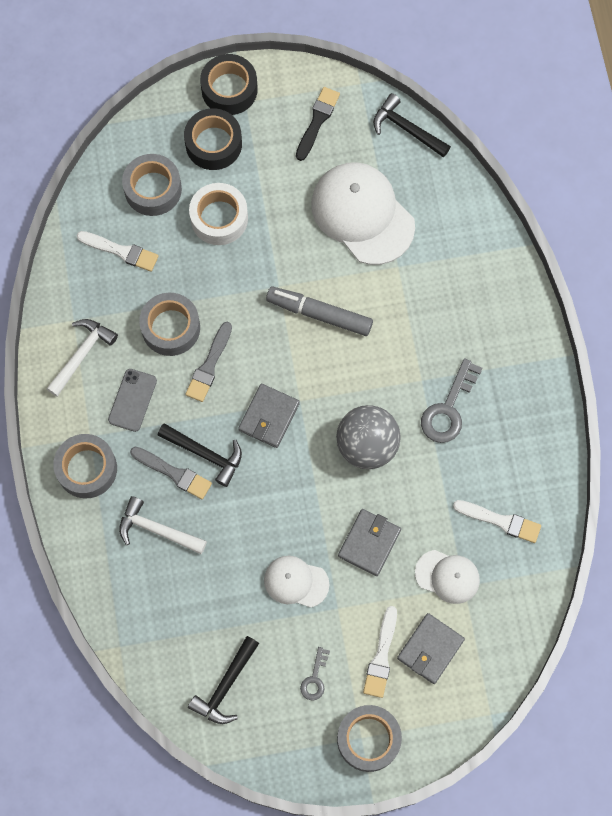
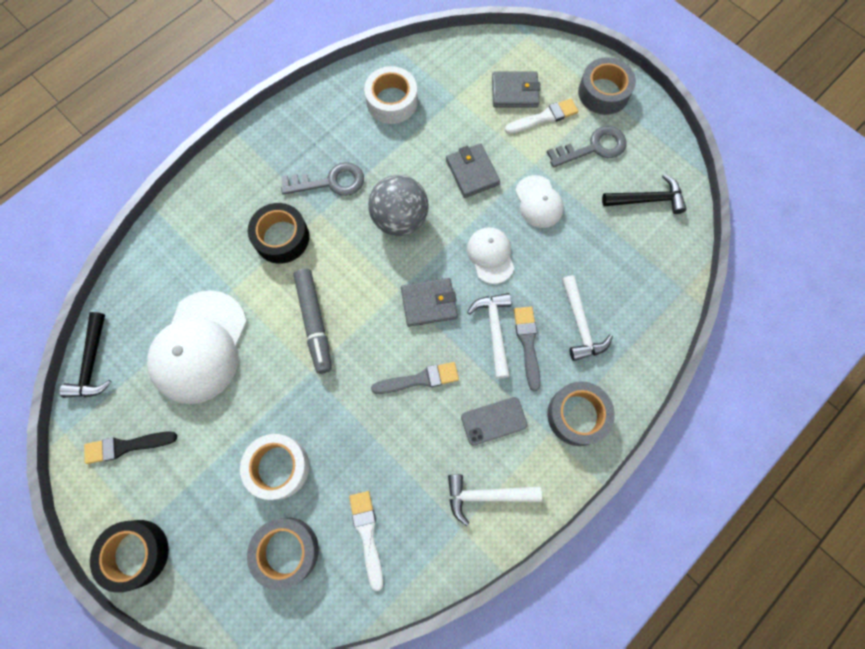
camera: 125 degrees left, 0 degrees up
(171, 328) = (409, 435): grey tape -> none
(205, 454) = (494, 330): black hammer -> white hammer
(213, 144) = (204, 527): black tape -> black tape (281, 237)
(315, 678) = (593, 147): grey key -> grey key, size x1.80
(369, 543) = (472, 172): grey wallet -> grey wallet turned 75 degrees clockwise
(447, 576) = (457, 110): white cap -> white cap (490, 255)
(500, 521) = (392, 101): white brush -> white tape

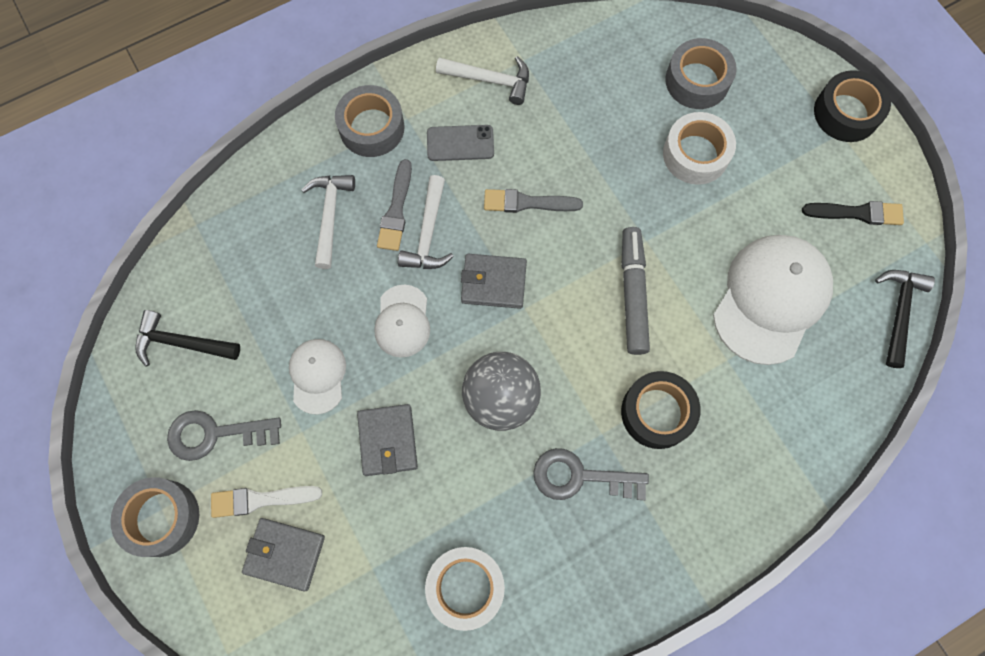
camera: 165 degrees left, 0 degrees up
(367, 534) = (615, 76): white brush -> none

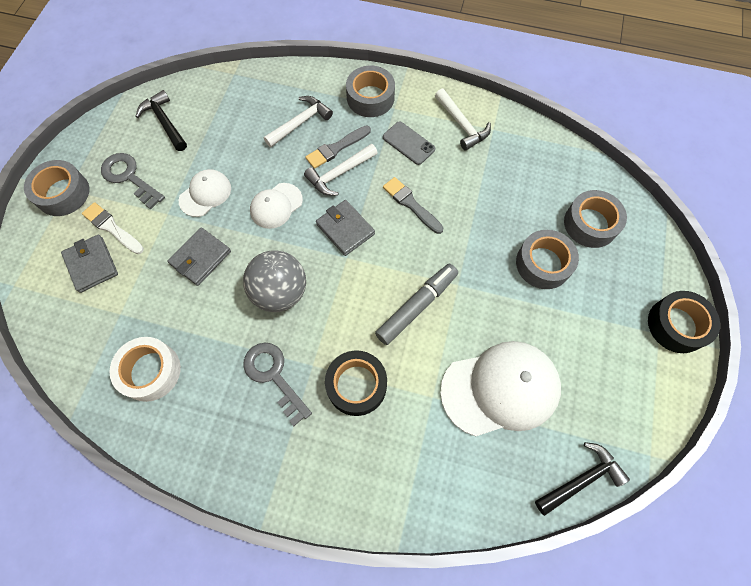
camera: 45 degrees right, 5 degrees down
(695, 154) = (543, 263): white tape -> grey tape
(857, 213) = (618, 392): black brush -> none

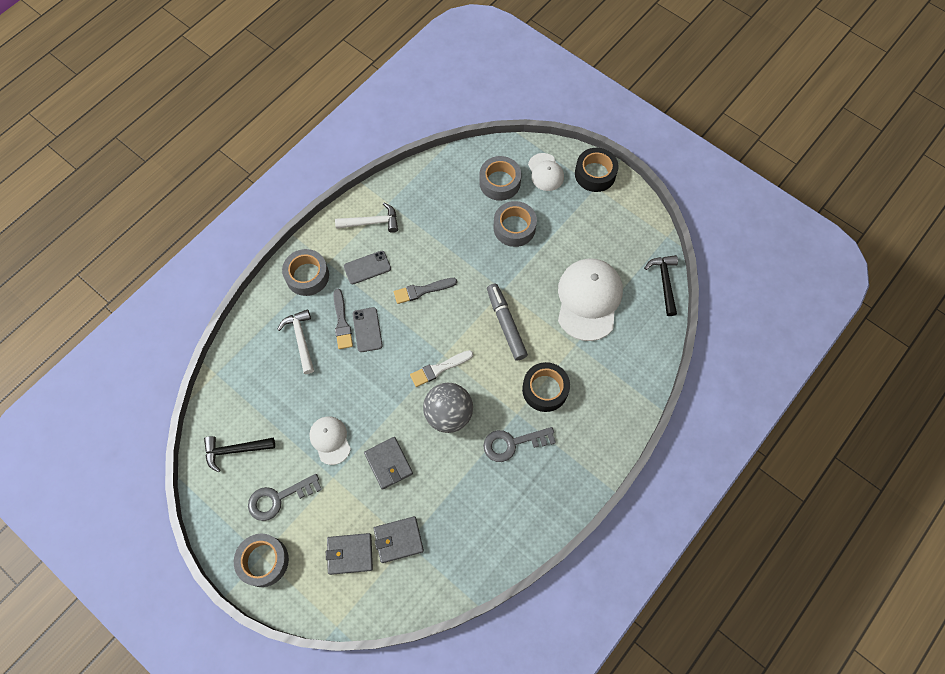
camera: 65 degrees left, 0 degrees up
(112, 228) = (322, 527): white brush -> white brush (439, 369)
(150, 371) = (467, 532): white tape -> none
(276, 206) = (371, 389): white cap -> white cap (545, 172)
(339, 173) = (367, 330): white hammer -> grey phone
(345, 229) = (419, 346): grey wallet -> grey wallet (398, 540)

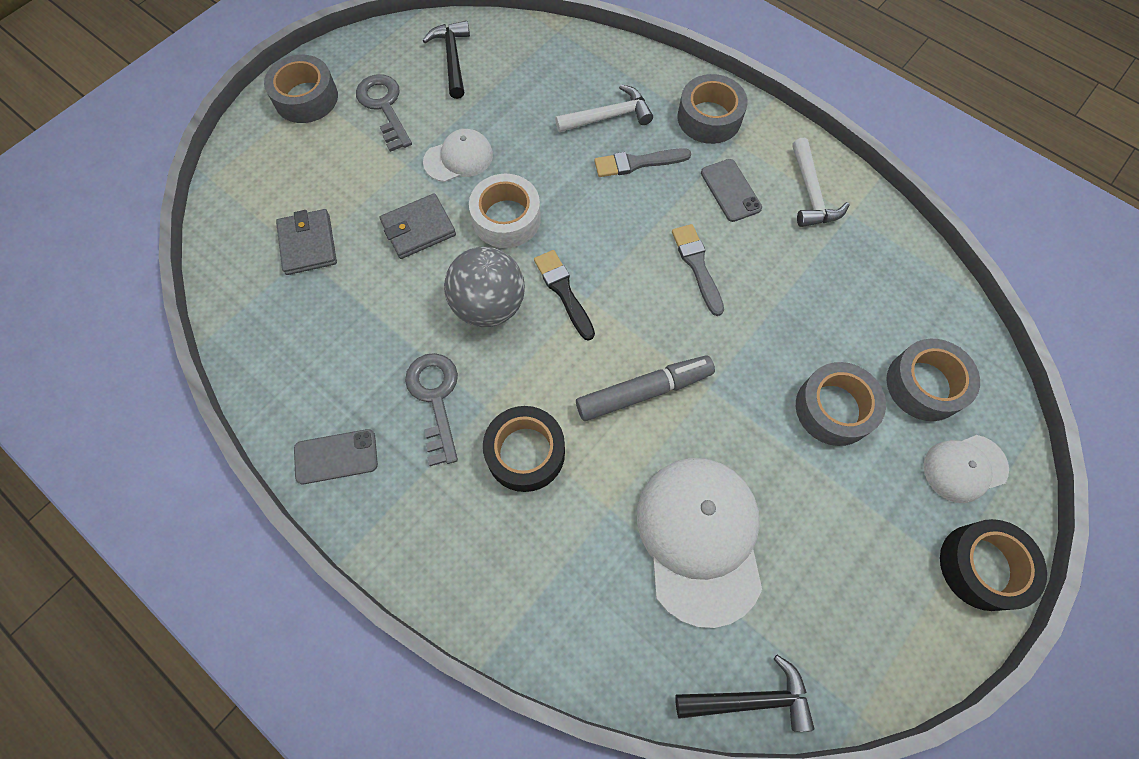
camera: 90 degrees right, 0 degrees up
(350, 554) = (299, 188): grey wallet -> none
(367, 330) = (626, 195): grey phone -> grey phone (336, 456)
(382, 405) = (506, 218): none -> white tape
(439, 369) = (563, 291): white brush -> black brush
(588, 300) = (700, 538): white cap -> white cap turned 105 degrees counterclockwise

